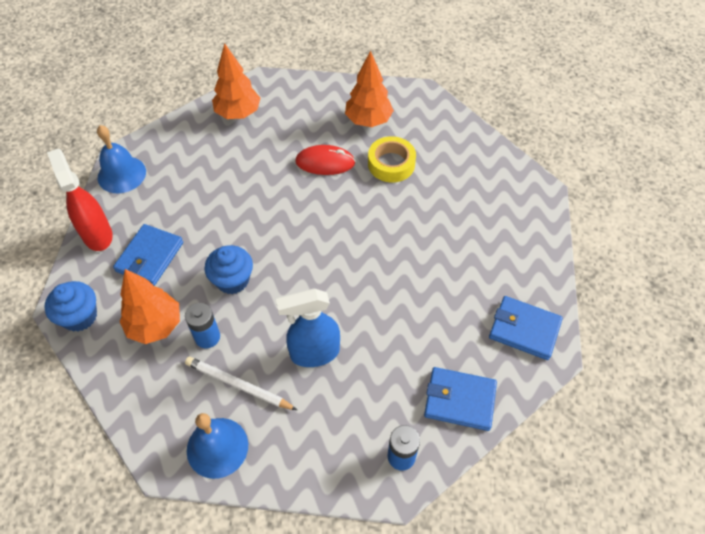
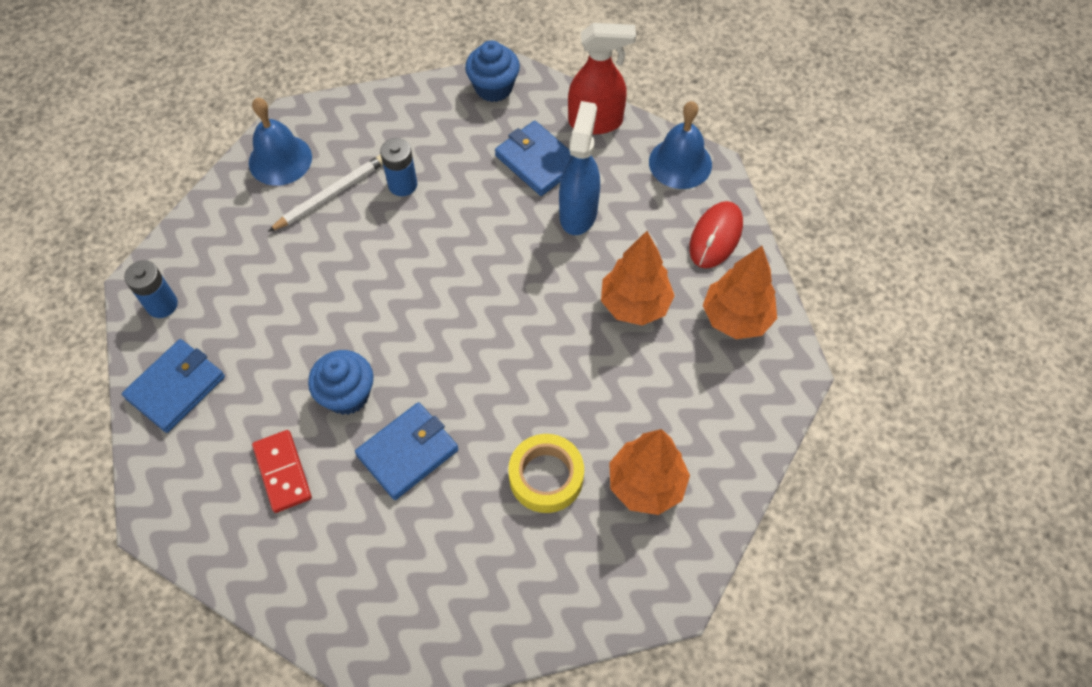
camera: 115 degrees right, 5 degrees up
(155, 325) = (444, 145): orange tree -> orange tree (635, 305)
(232, 280) = (460, 228): blue cupcake -> blue cupcake (347, 395)
(314, 353) = (322, 272): blue spray bottle -> blue spray bottle (578, 213)
(325, 162) = (590, 392): red mouse -> red mouse (715, 236)
(474, 297) = (282, 472): none -> red domino
(524, 329) = (204, 506): blue wallet -> blue wallet (408, 452)

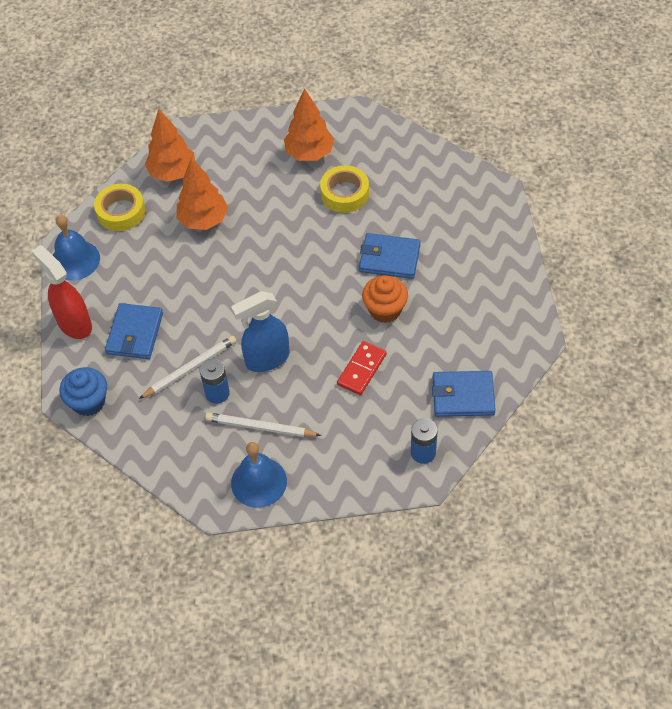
camera: 125 degrees left, 5 degrees down
(282, 472) = (455, 304): red domino -> red domino (362, 369)
(347, 395) = (385, 310): blue cupcake -> orange cupcake
(452, 180) = (190, 368): none -> white pencil
(578, 213) = (159, 286): blue spray bottle -> blue spray bottle (267, 359)
(715, 236) = (121, 212): red mouse -> yellow tape

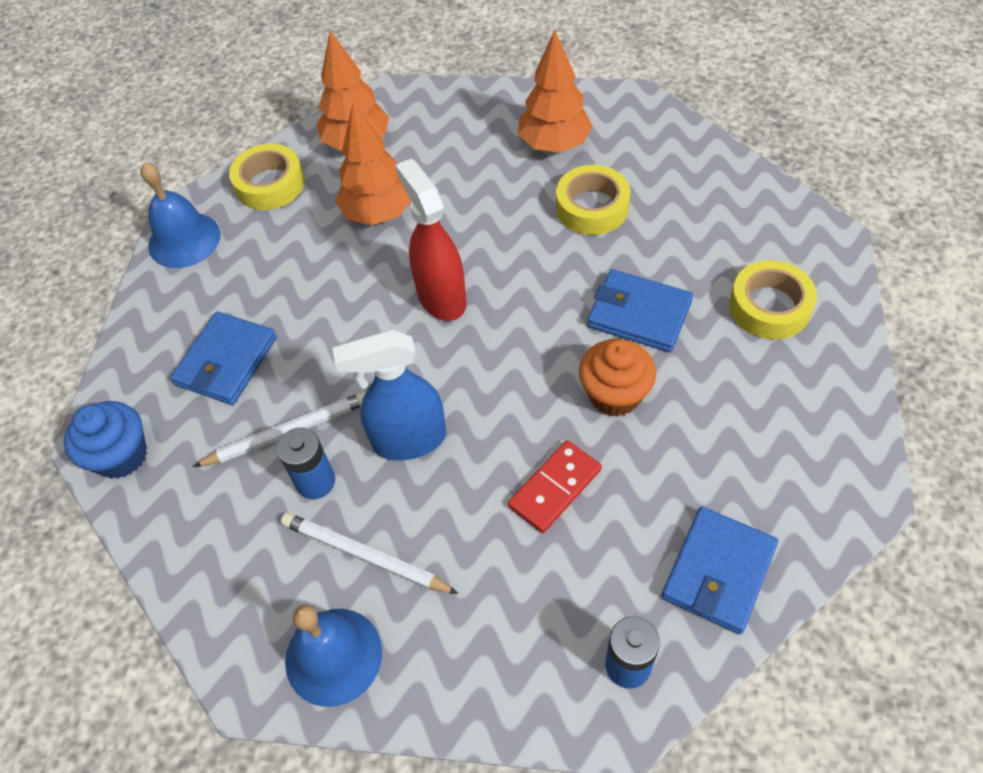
camera: 15 degrees right, 0 degrees up
(74, 324) = (148, 330): red spray bottle -> red spray bottle (441, 297)
(463, 396) = (718, 571): blue wallet -> blue wallet turned 75 degrees counterclockwise
(467, 240) = (769, 307): none -> yellow tape

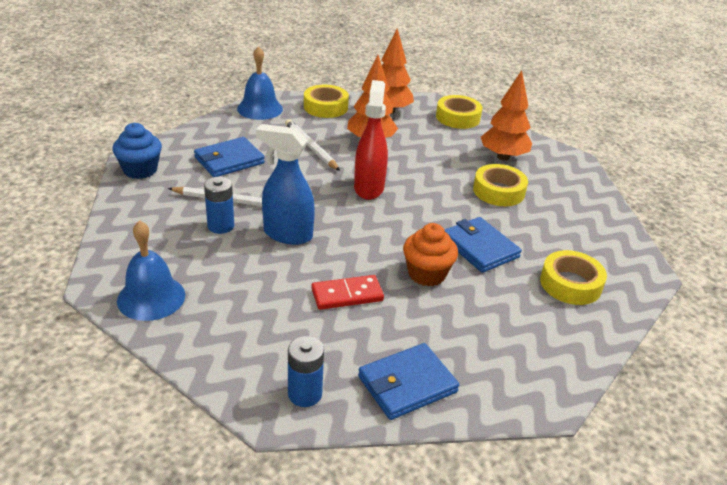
camera: 25 degrees right, 20 degrees down
(365, 555) = (212, 267): white pencil -> white pencil (311, 147)
(450, 105) = (458, 117): none -> yellow tape

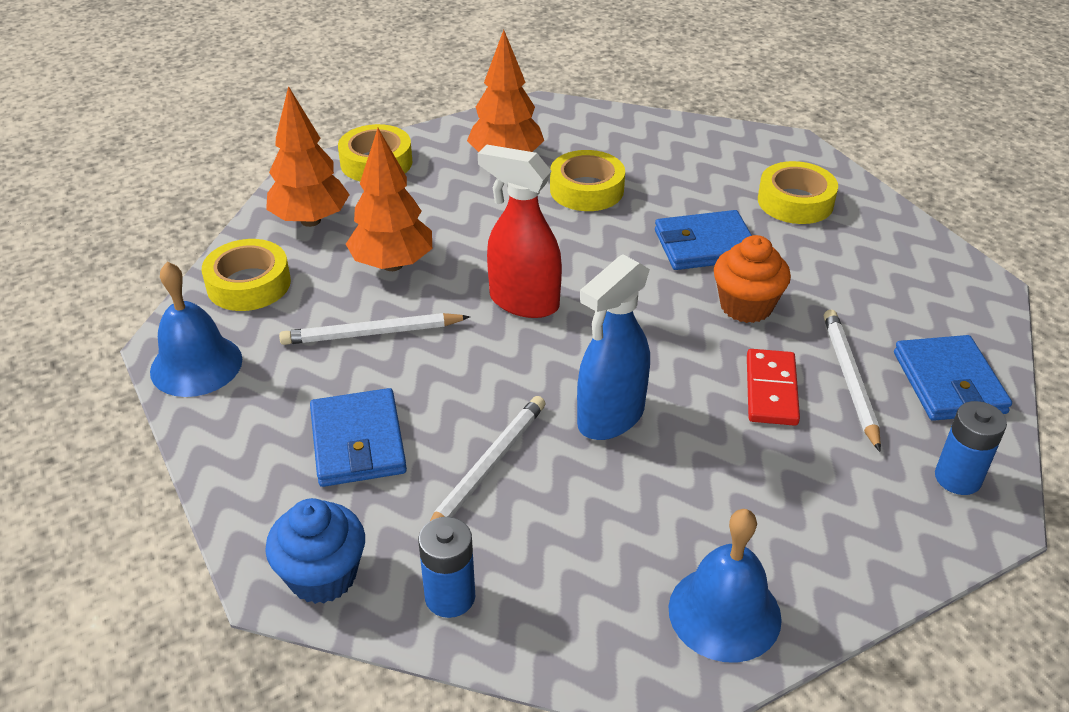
camera: 65 degrees left, 5 degrees up
(221, 226) = (558, 491): blue battery -> blue battery (450, 597)
(379, 331) = (850, 380): none -> white pencil

